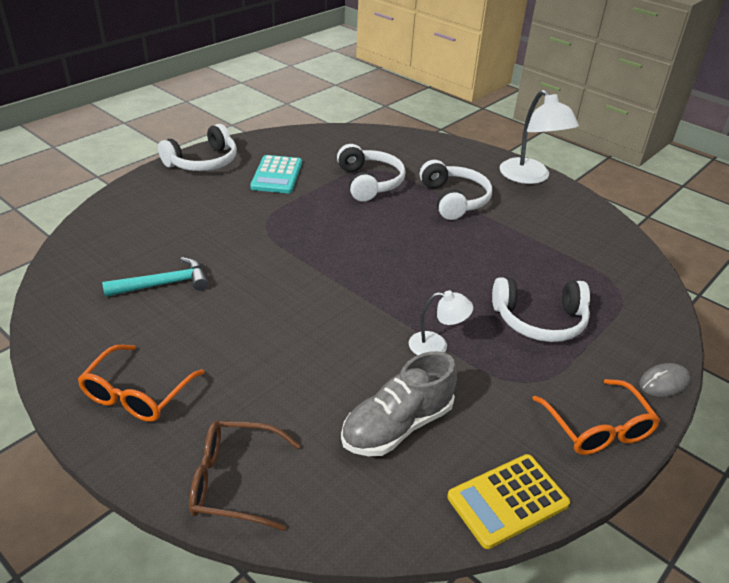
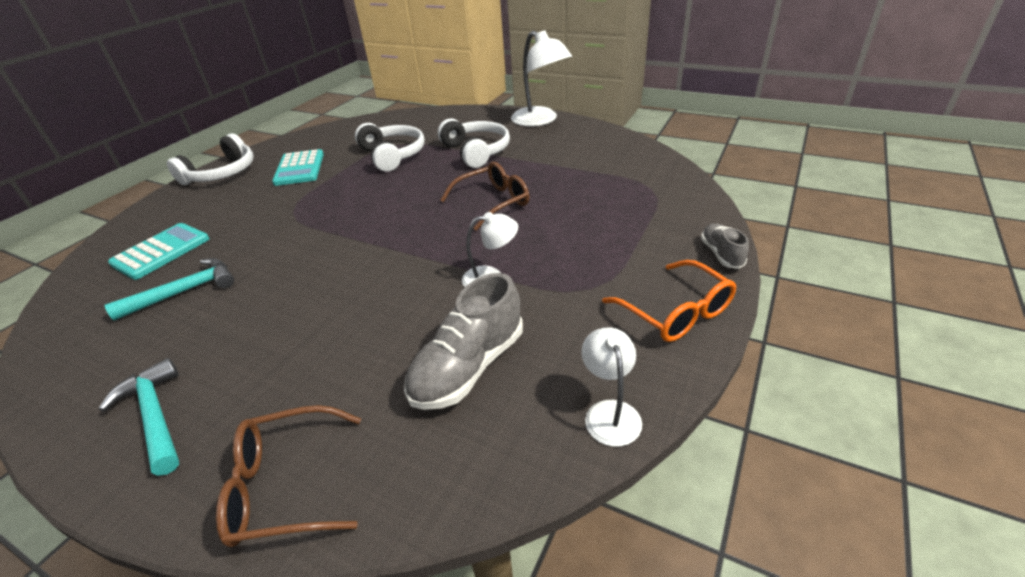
camera: 10 degrees left, 0 degrees up
(137, 394) = (155, 416): orange glasses -> turquoise hammer
(145, 236) = (161, 251): none -> turquoise calculator
(457, 265) = (493, 202): none -> brown glasses
(508, 501) = (610, 412): yellow calculator -> white lamp
(539, 320) = (586, 230): white headphones -> none
(664, 382) = (721, 254): grey mouse -> grey shoe

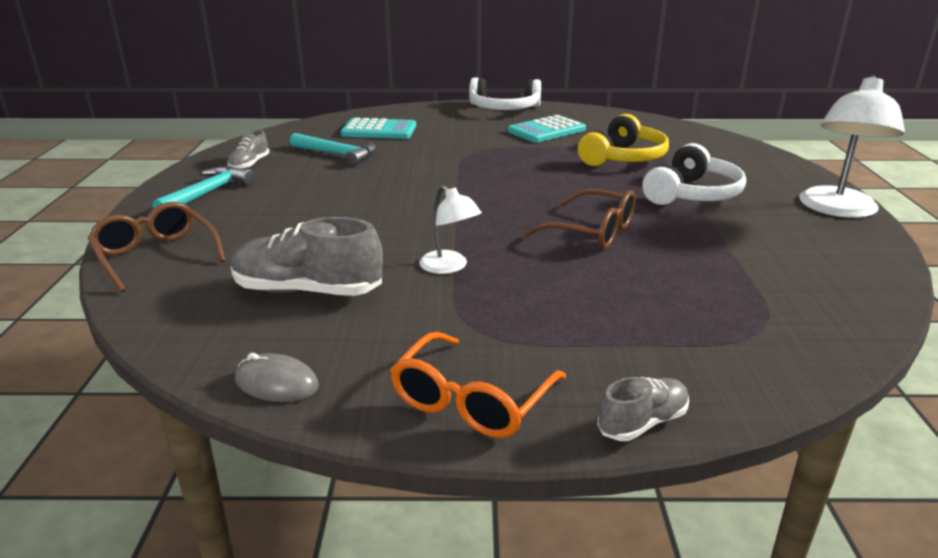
camera: 60 degrees right, 10 degrees down
(115, 366) = (249, 164): none -> grey shoe
(392, 155) = (623, 157): white headphones -> yellow headphones
(610, 412) = (276, 383): white lamp -> grey mouse

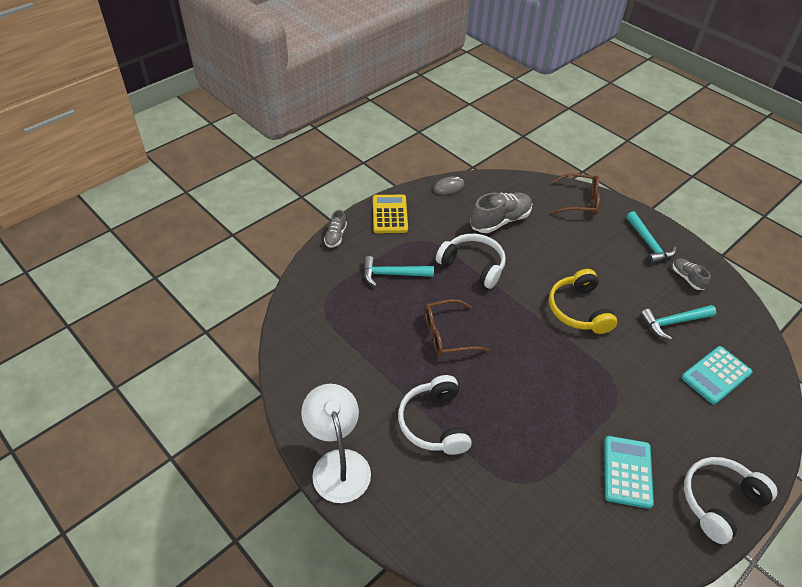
camera: 135 degrees right, 20 degrees up
(449, 267) = (473, 265): white lamp -> white headphones
(471, 401) = (389, 214): orange glasses -> yellow calculator
(591, 312) = (392, 274): none -> turquoise hammer
(623, 157) = (523, 456): yellow headphones -> yellow headphones (579, 310)

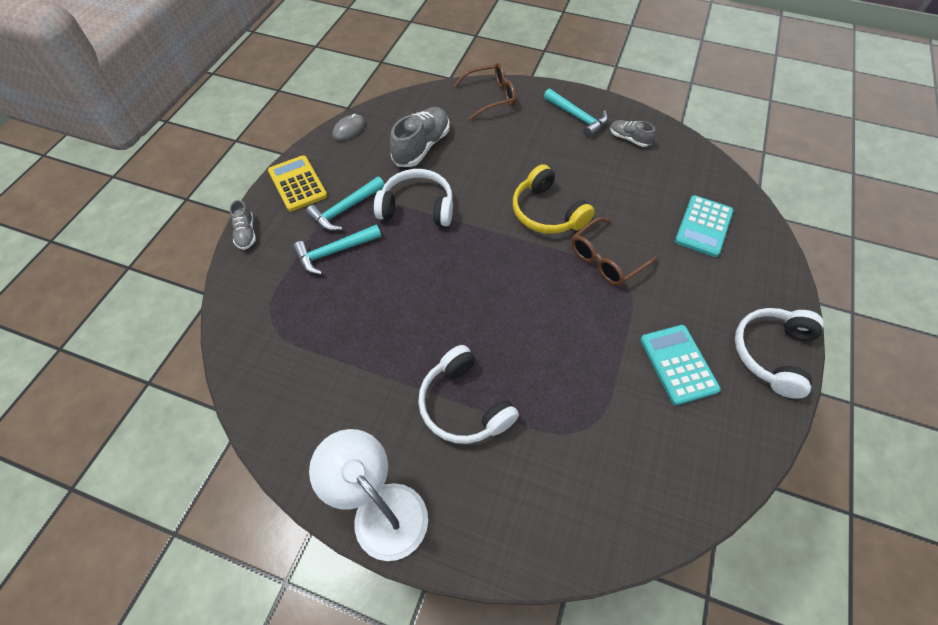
camera: 25 degrees left, 10 degrees up
(447, 334) = (427, 296): brown glasses -> brown glasses (606, 259)
(673, 322) = (640, 189): turquoise hammer -> turquoise hammer (345, 209)

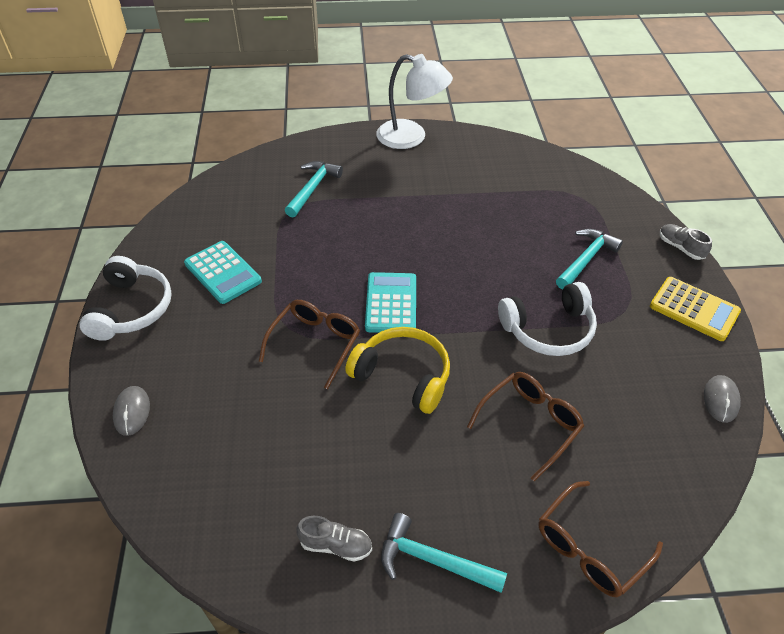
camera: 155 degrees right, 10 degrees down
(345, 209) = (618, 300): turquoise hammer -> turquoise hammer (312, 188)
(421, 147) = (610, 409): grey shoe -> none
(464, 404) = (391, 195): white headphones -> none
(479, 156) = (530, 424): none -> brown glasses
(703, 226) = (205, 426): turquoise calculator -> turquoise calculator (391, 303)
(761, 255) = (132, 412): none -> grey mouse

